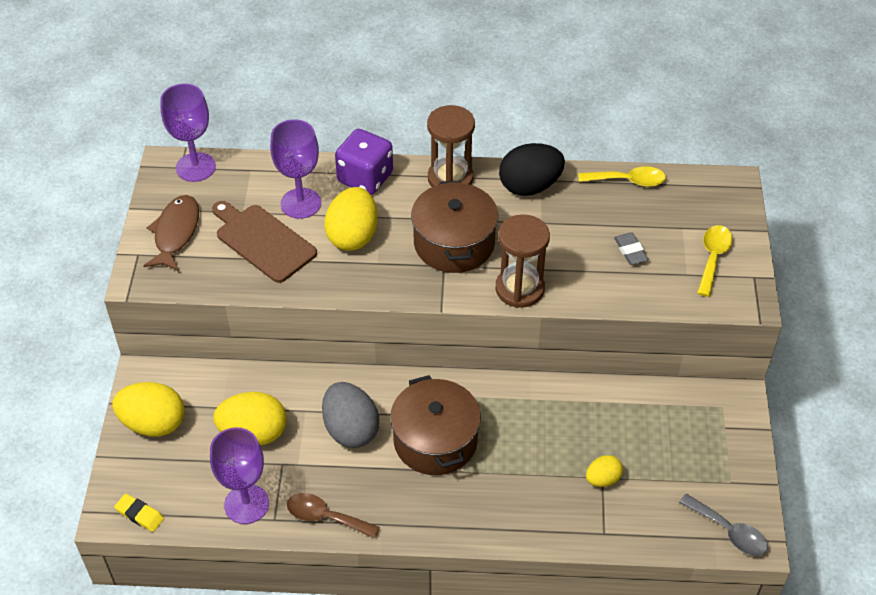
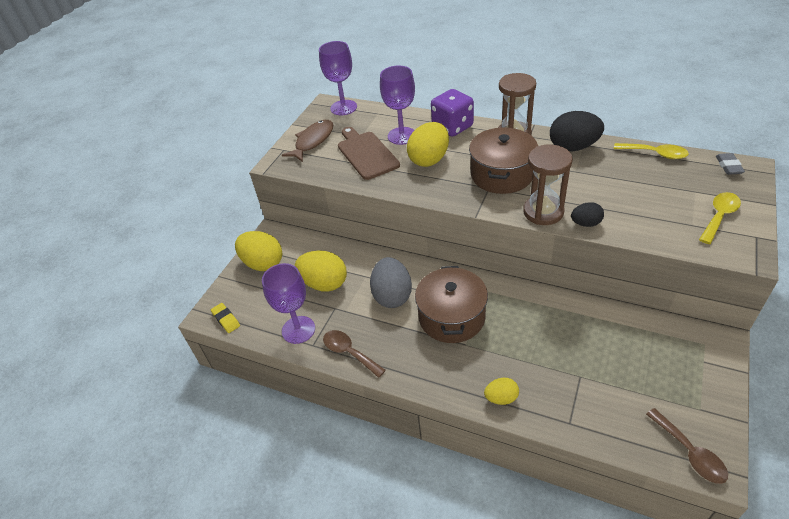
camera: 25 degrees right, 5 degrees down
(572, 295) = (585, 223): none -> black egg
(602, 479) = (580, 378): yellow egg -> yellow egg (501, 398)
(630, 251) = (645, 201): grey eraser -> grey eraser (728, 166)
(729, 531) = (690, 453): grey spoon -> brown spoon

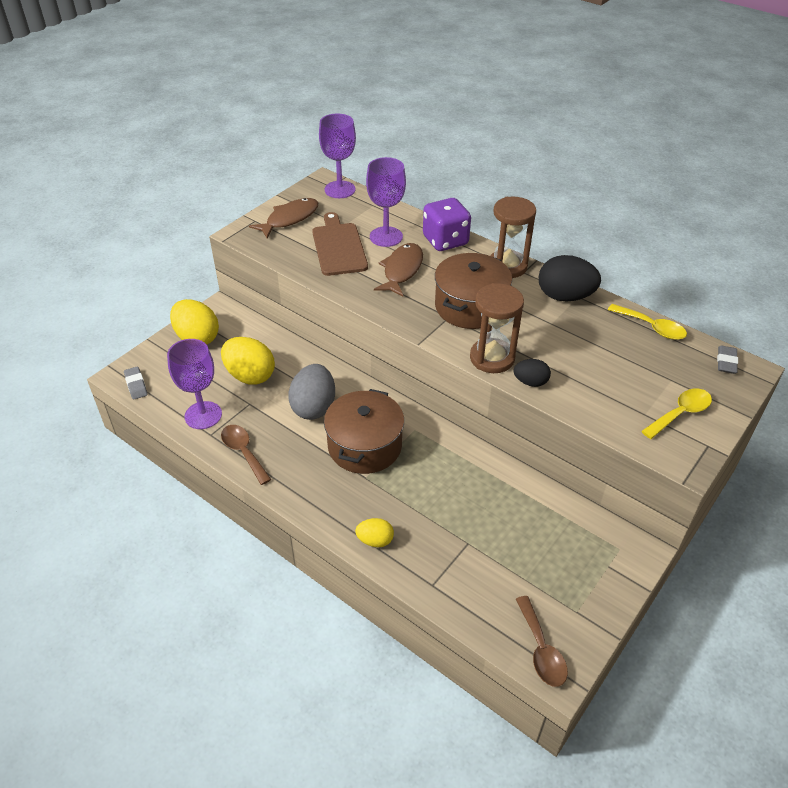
camera: 10 degrees right, 0 degrees up
(226, 319) = (136, 385): yellow eraser -> grey eraser
(429, 159) = (401, 270): yellow egg -> brown fish

